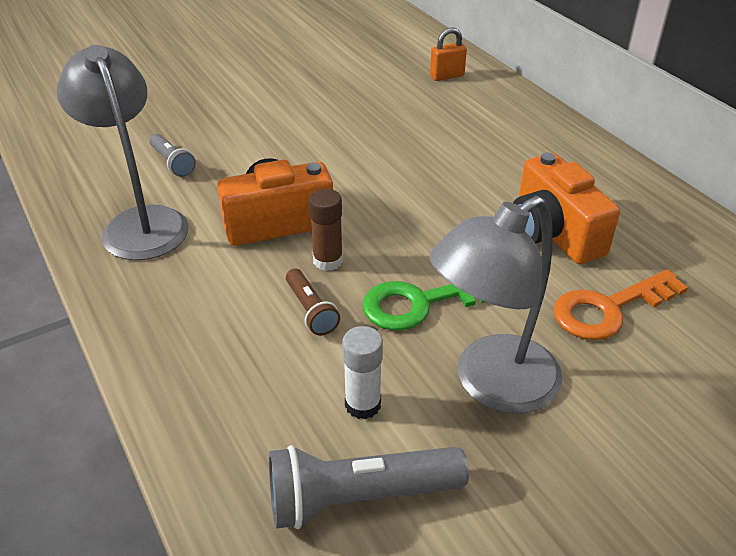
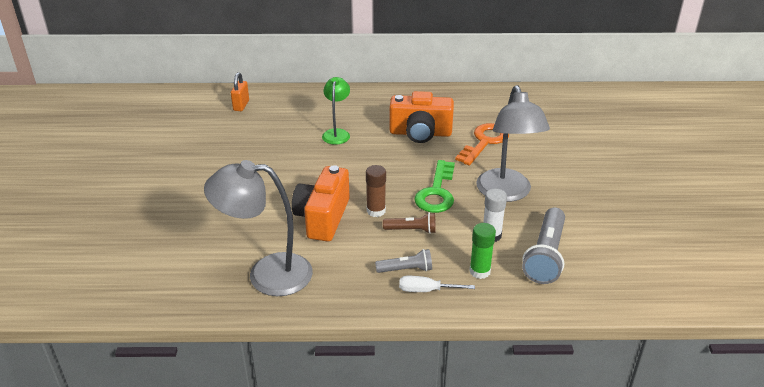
camera: 60 degrees left, 5 degrees down
(172, 163) = (211, 243): grey flashlight -> grey flashlight (406, 269)
(185, 375) = (426, 290): none -> white screwdriver
(263, 421) = (479, 271): none -> green glue stick
(468, 163) = (337, 133): none -> green lamp
(608, 309) = (484, 142): orange key -> orange key turned 150 degrees counterclockwise

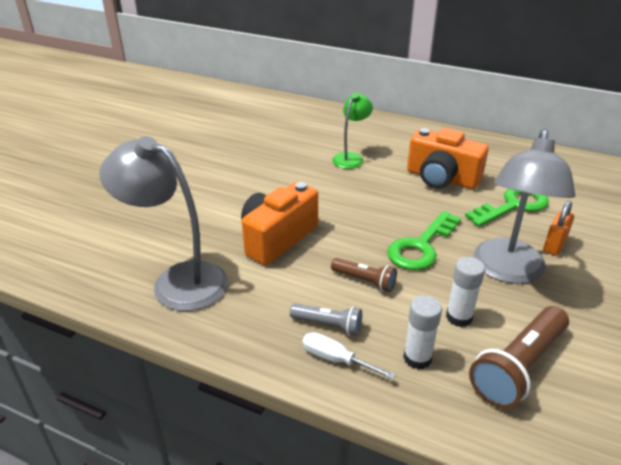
camera: 25 degrees right, 0 degrees up
(241, 105) = (277, 112): orange padlock -> orange padlock (554, 245)
(376, 211) = (338, 247): brown glue stick -> none
(479, 271) = (417, 358): green glue stick -> white glue stick
(484, 142) = (513, 206): orange key -> green key
(545, 256) = (518, 367): grey flashlight -> brown flashlight

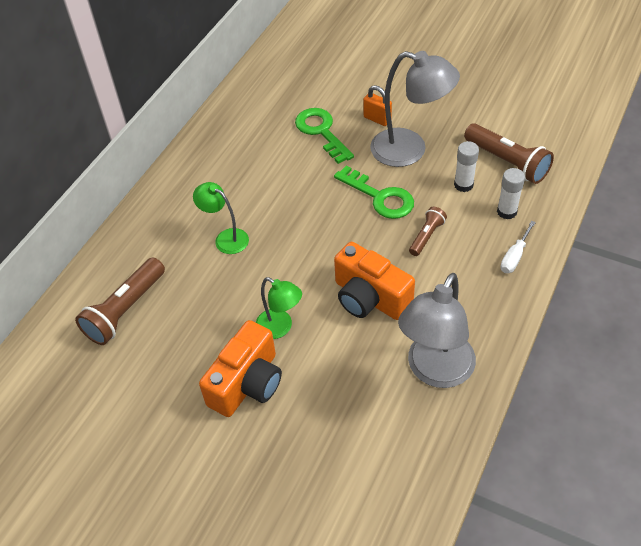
camera: 85 degrees left, 15 degrees up
(247, 188) = (280, 328): none -> green lamp
(274, 121) = (125, 310): none -> brown flashlight
(328, 325) = (480, 261): grey flashlight -> none
(441, 178) = (273, 172): orange camera -> orange camera (247, 383)

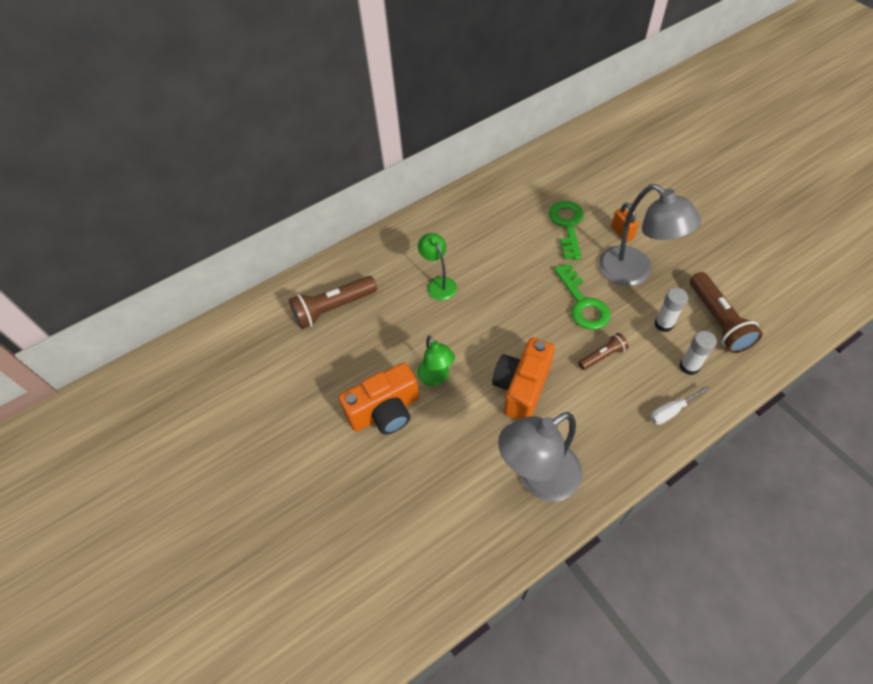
camera: 30 degrees right, 5 degrees up
(370, 298) = (522, 387): orange camera -> orange camera turned 45 degrees clockwise

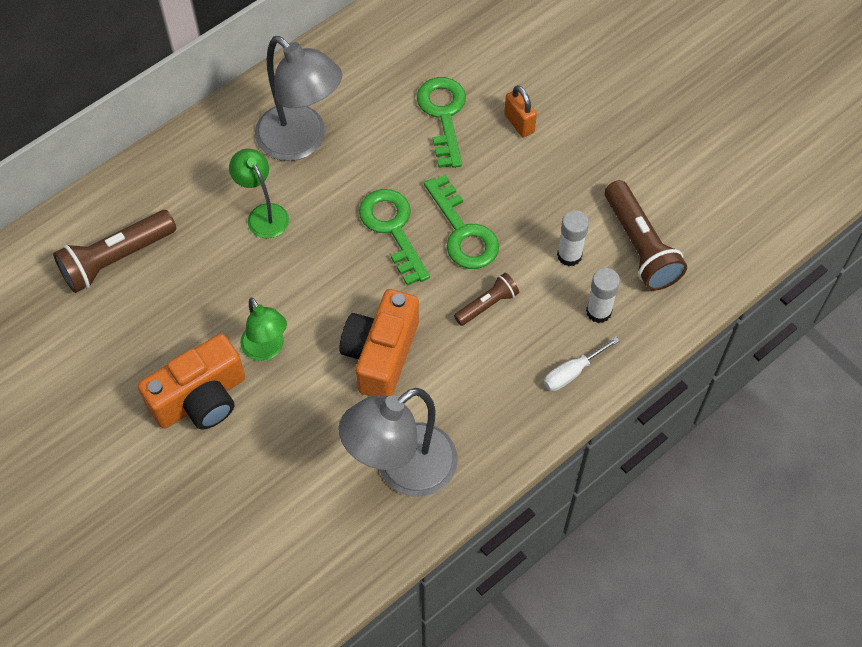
camera: 10 degrees left, 5 degrees up
(531, 299) = (393, 229): none -> green key
(634, 273) = (533, 183): grey lamp -> grey lamp (301, 142)

